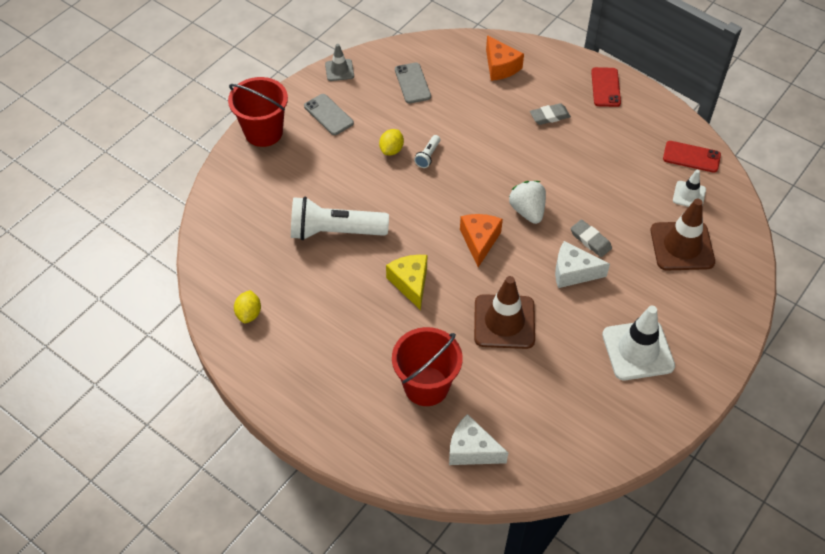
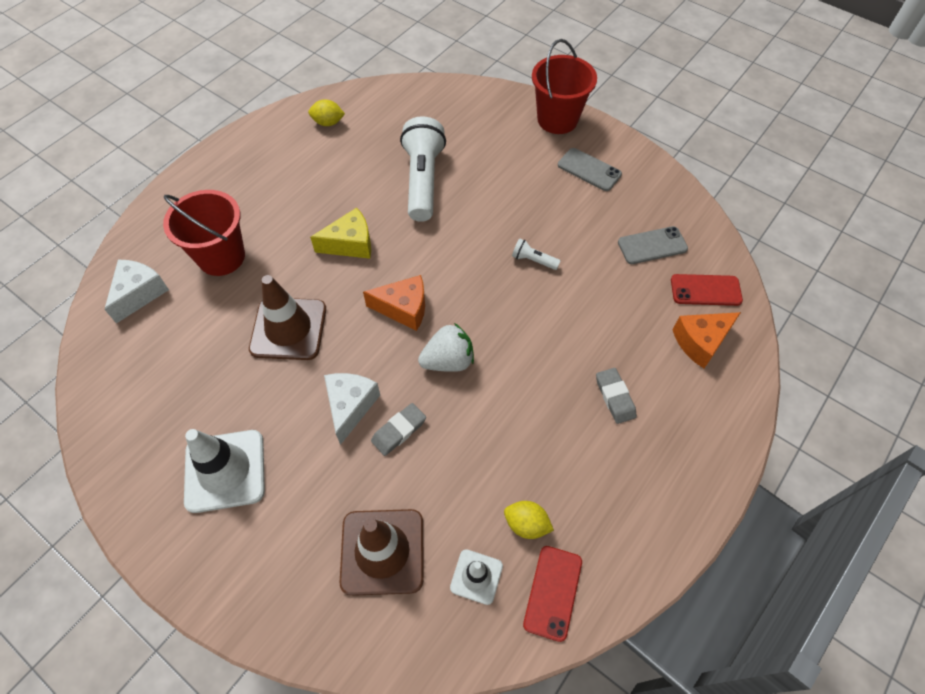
camera: 90 degrees right, 5 degrees up
(328, 115) = (589, 170): grey phone -> grey phone turned 75 degrees clockwise
(339, 70) = (661, 177): grey traffic cone -> none
(391, 150) = (540, 226): yellow lemon -> yellow lemon (526, 524)
(605, 87) = (684, 478): red phone -> red phone (705, 290)

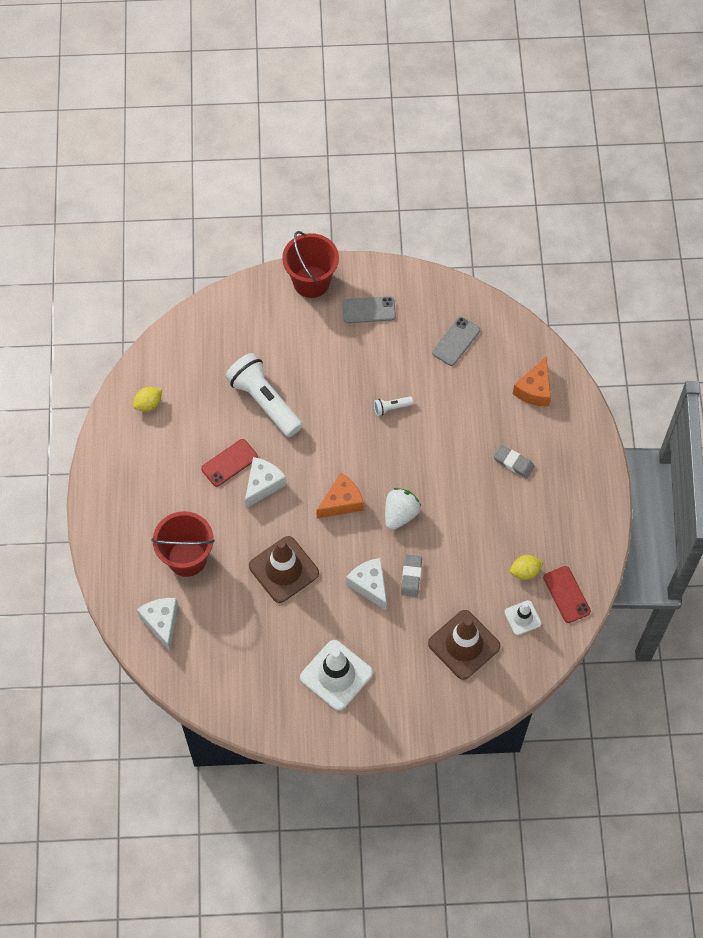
camera: 40 degrees left, 5 degrees up
(350, 244) = (263, 484): yellow cheese -> white cheese
(705, 290) = (512, 351): red phone -> red phone (229, 463)

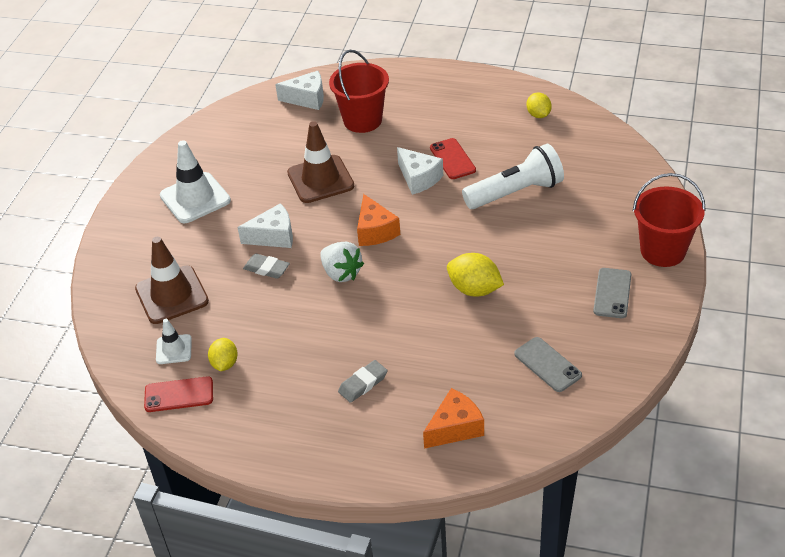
camera: 110 degrees right, 20 degrees down
(391, 408) = (474, 289): white flashlight -> yellow lemon
(534, 390) = (455, 428): orange cheese -> orange cheese turned 105 degrees clockwise

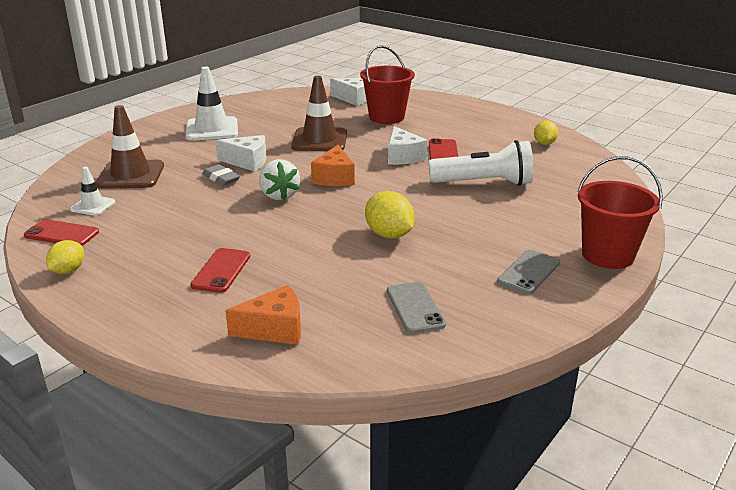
camera: 20 degrees right, 15 degrees down
(225, 364) = (121, 225): yellow lemon -> yellow lemon (68, 270)
(363, 384) = (221, 270): grey eraser -> red phone

